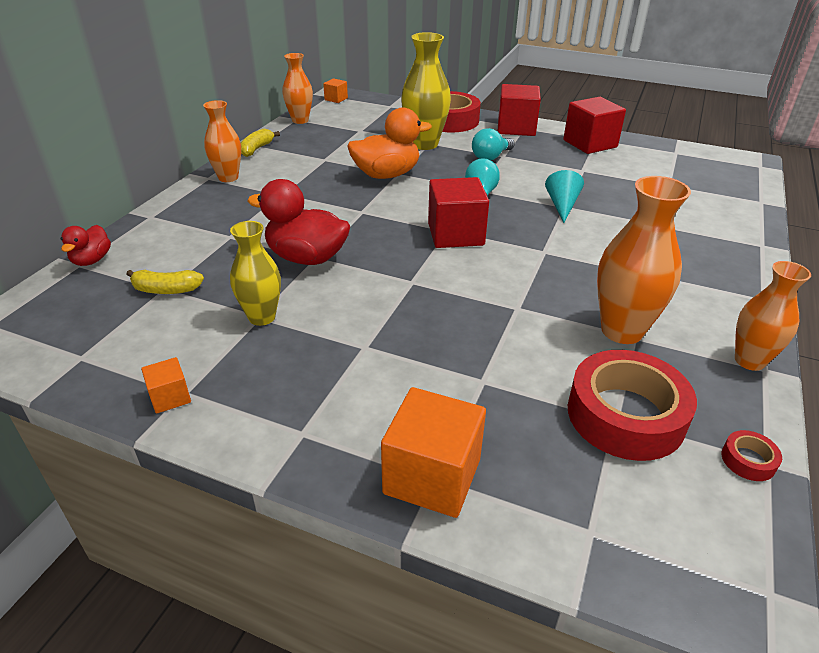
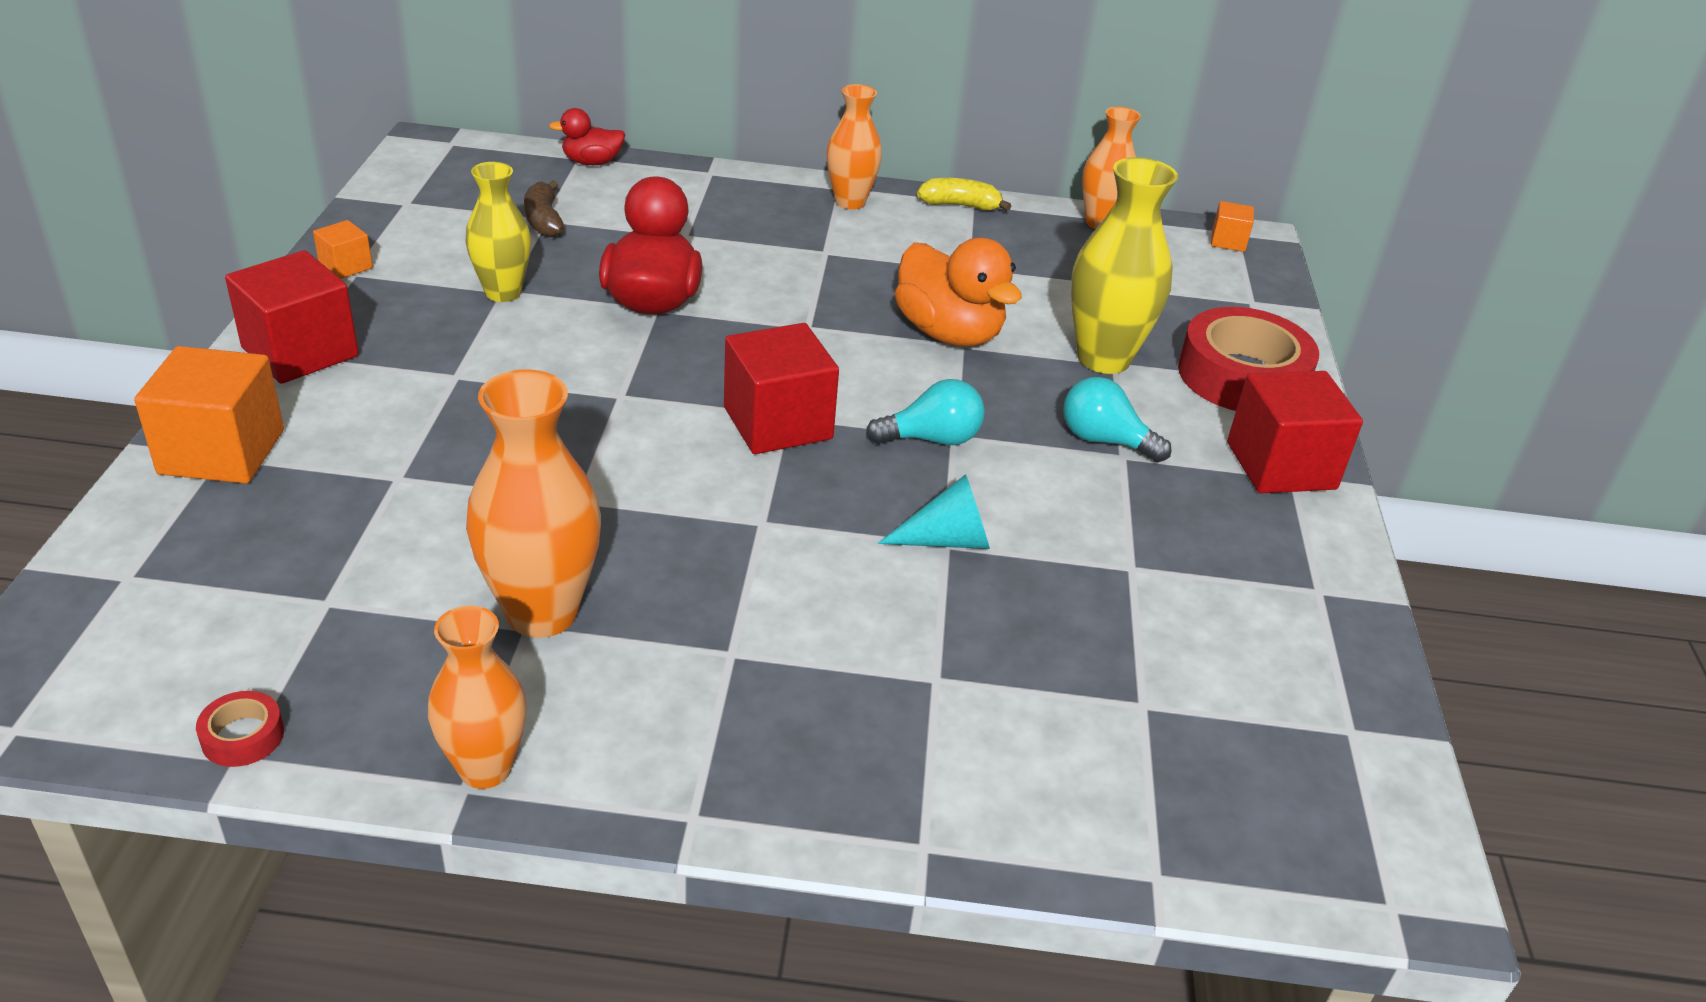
camera: 70 degrees right, 0 degrees up
(166, 290) = (543, 220): yellow banana -> brown banana
(590, 143) = (1284, 578): red cube -> red cube (300, 352)
(625, 415) = (335, 611): red tape -> none

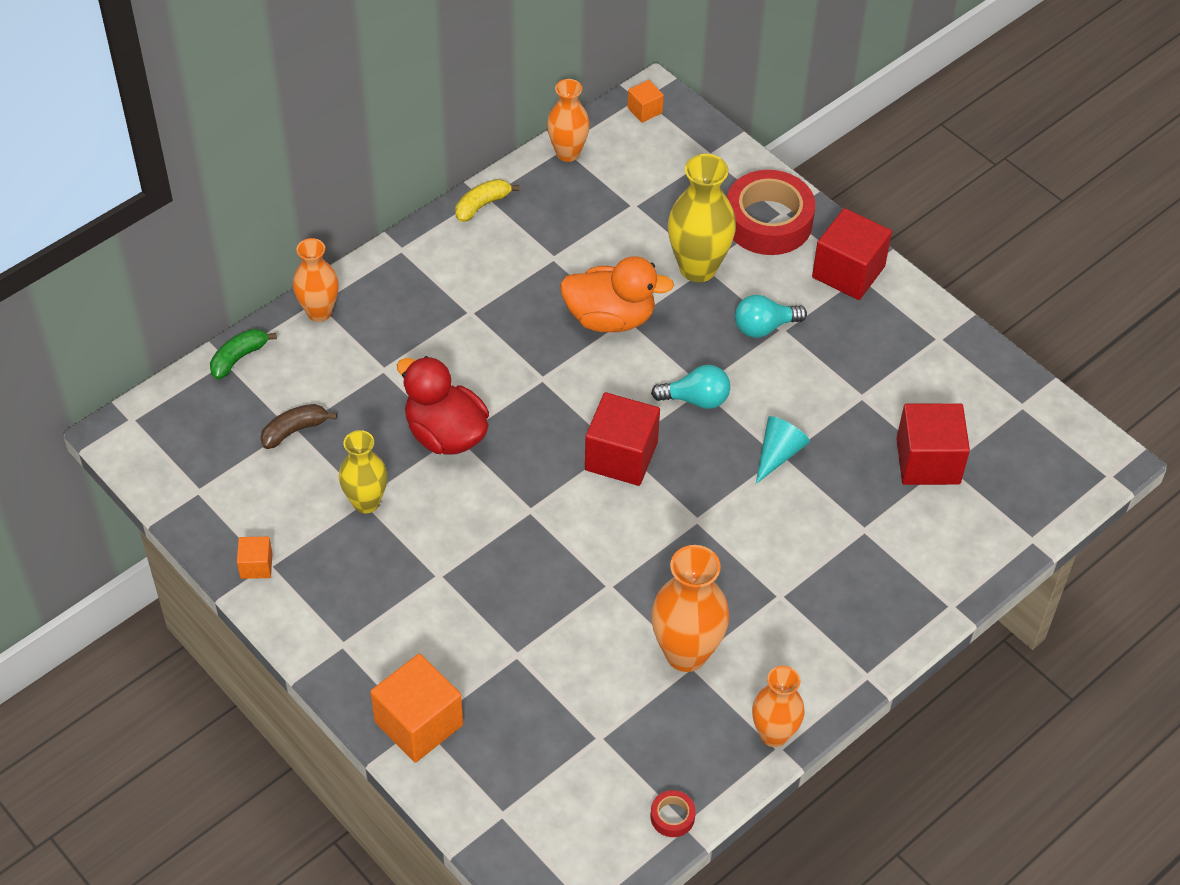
camera: 45 degrees left, 15 degrees up
(300, 352) = (342, 638): red cube -> red cube (928, 461)
(543, 220) = (294, 430): brown banana -> brown banana turned 120 degrees clockwise
(592, 162) = (238, 358): red duck -> green banana
(850, 202) = (424, 257): orange vase -> orange vase (319, 312)
(932, 439) = (696, 399): turquoise light bulb -> turquoise light bulb turned 60 degrees clockwise

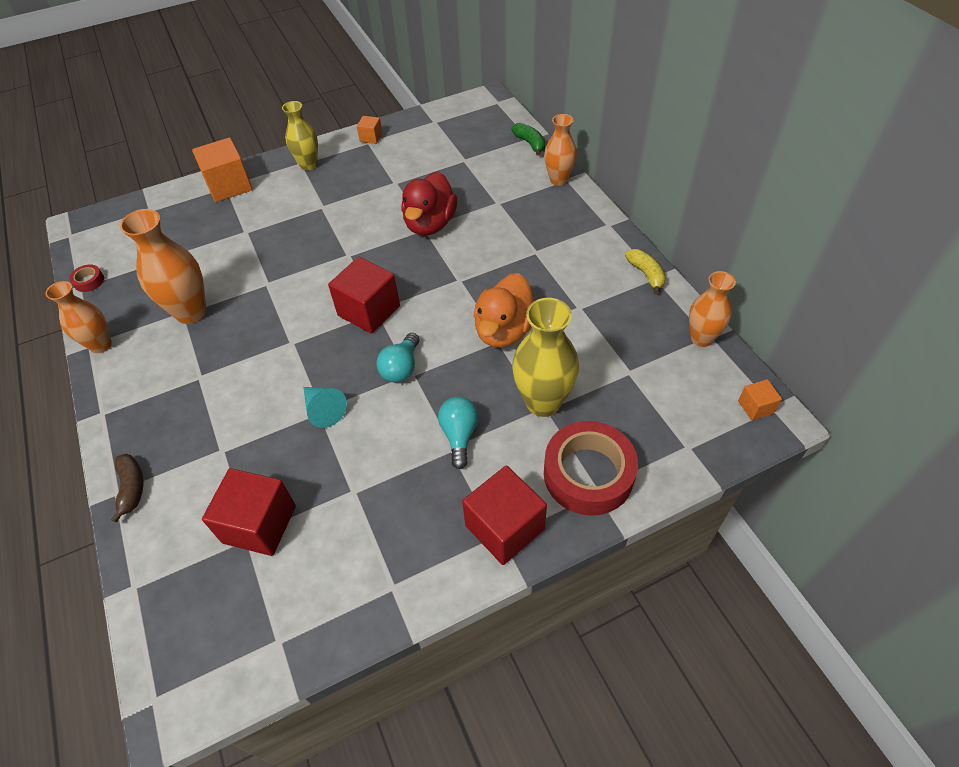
camera: 110 degrees right, 0 degrees up
(294, 430) = (462, 160): brown banana -> brown banana (132, 488)
(366, 502) = (393, 183): yellow vase -> yellow vase (308, 165)
(445, 434) = (430, 224): red duck -> red duck turned 135 degrees clockwise

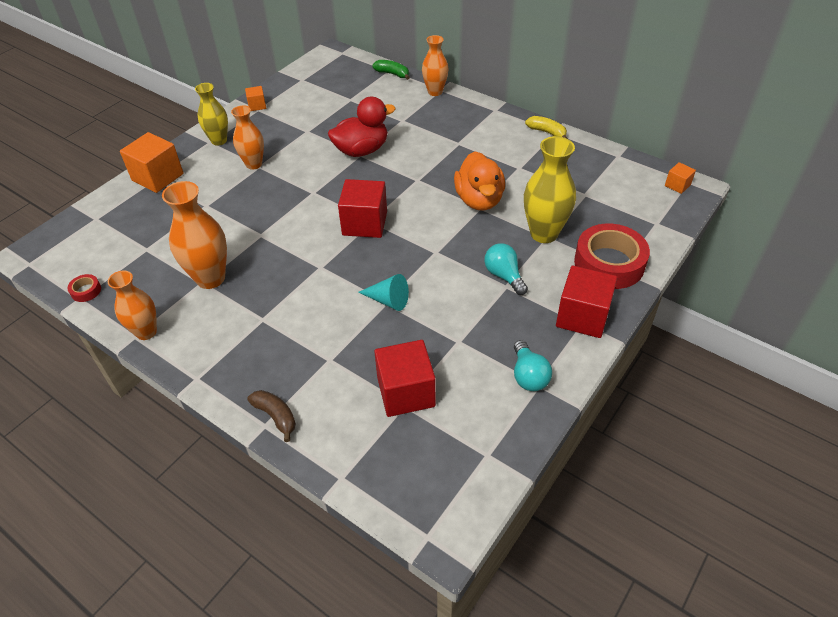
camera: 30 degrees left, 5 degrees down
(401, 368) = (424, 251): turquoise light bulb -> turquoise light bulb (528, 375)
(430, 224) = (361, 150): red duck -> red duck turned 105 degrees counterclockwise
(701, 338) = (613, 158): orange vase -> orange vase (254, 164)

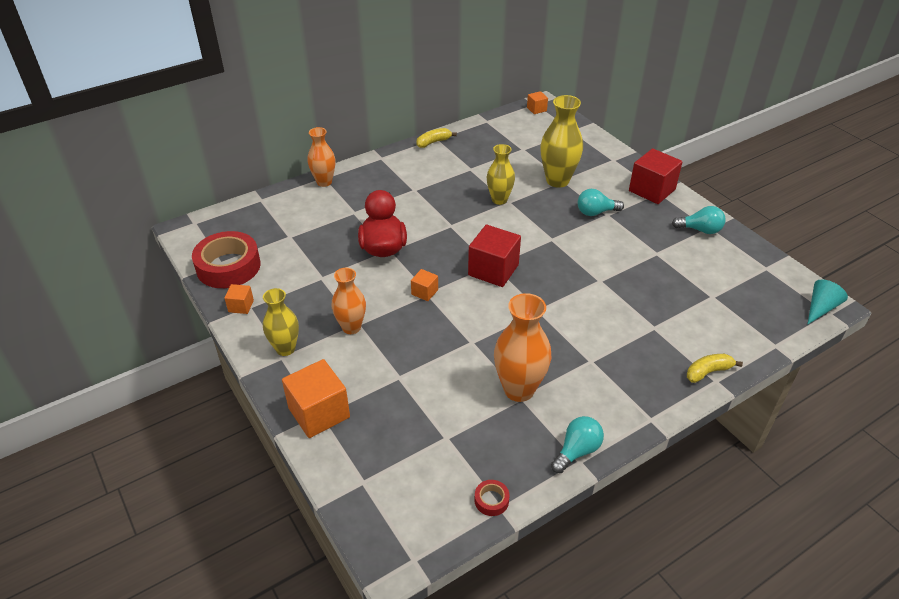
camera: 70 degrees left, 5 degrees down
(146, 332) = (577, 451): orange vase -> turquoise light bulb
(276, 416) = (708, 372): brown banana -> yellow banana
(314, 190) = (424, 292): none -> orange cube
(388, 300) = (598, 279): turquoise cone -> turquoise cone (820, 308)
(392, 74) = (269, 199): green banana -> none
(406, 392) = (700, 292): red cube -> none
(479, 200) = (499, 200): orange duck -> yellow vase
(609, 263) = (603, 163): red tape -> red tape (228, 266)

